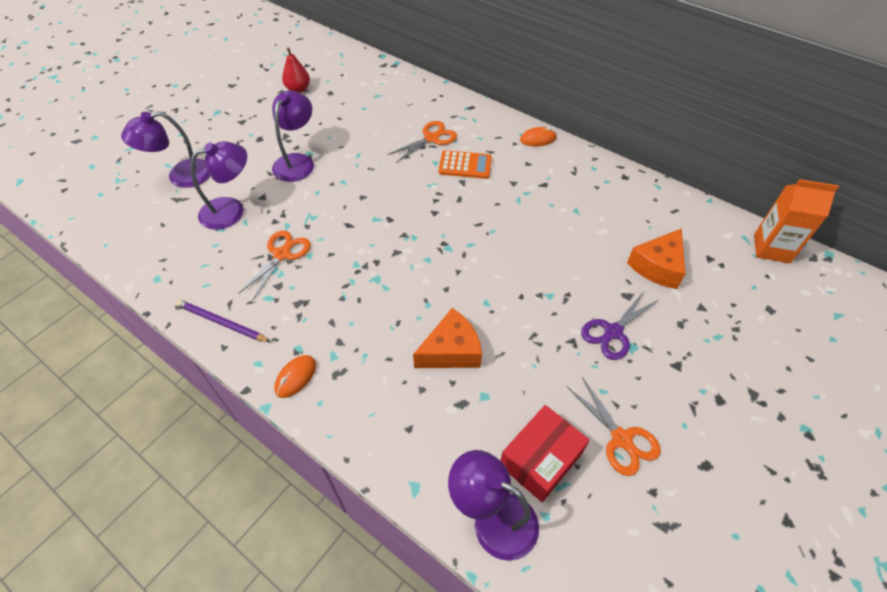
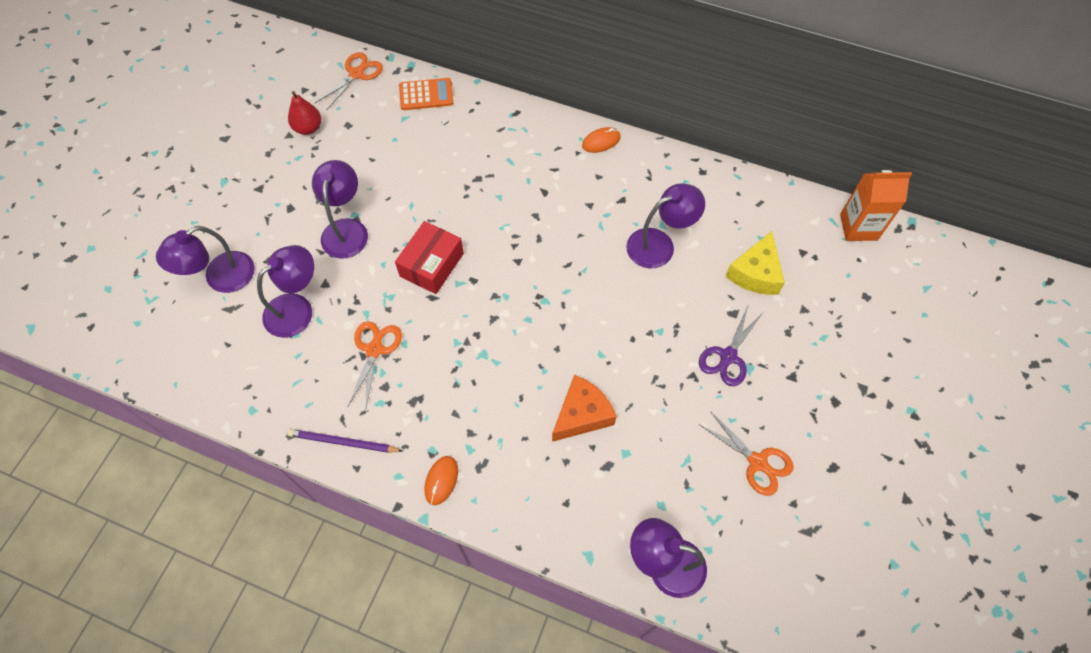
camera: 15 degrees left, 10 degrees up
(431, 138) = (485, 165): orange scissors -> orange scissors (356, 74)
(465, 165) = (532, 193): orange calculator -> orange calculator (426, 95)
(540, 459) = (692, 500): red box -> red box (431, 265)
(569, 225) = (659, 244): none -> purple lamp
(658, 266) = (755, 273): orange cheese -> yellow cheese

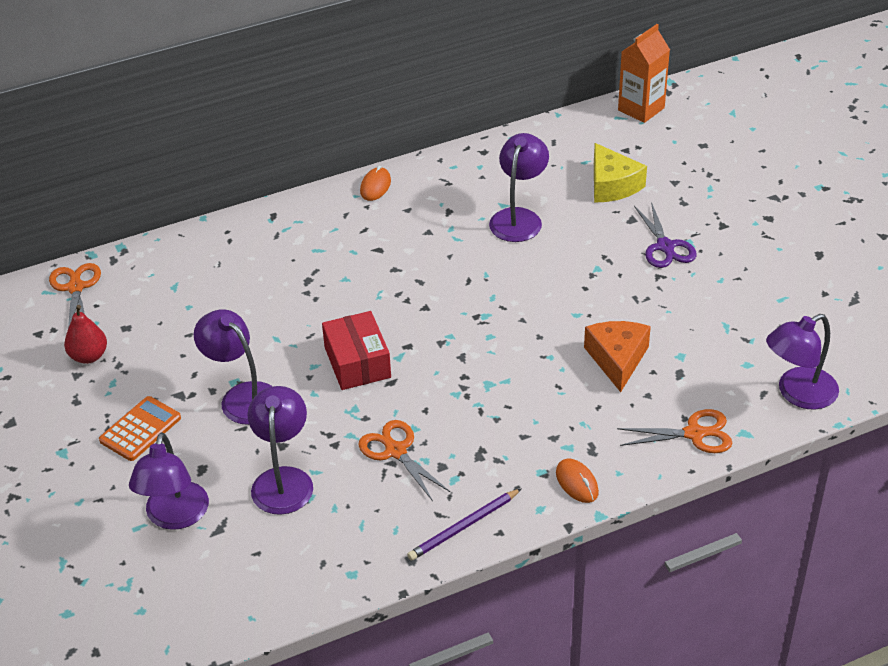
camera: 45 degrees left, 20 degrees down
(426, 95) = (170, 257): orange calculator -> orange calculator (140, 429)
(757, 462) = (770, 289): orange scissors -> orange scissors (694, 434)

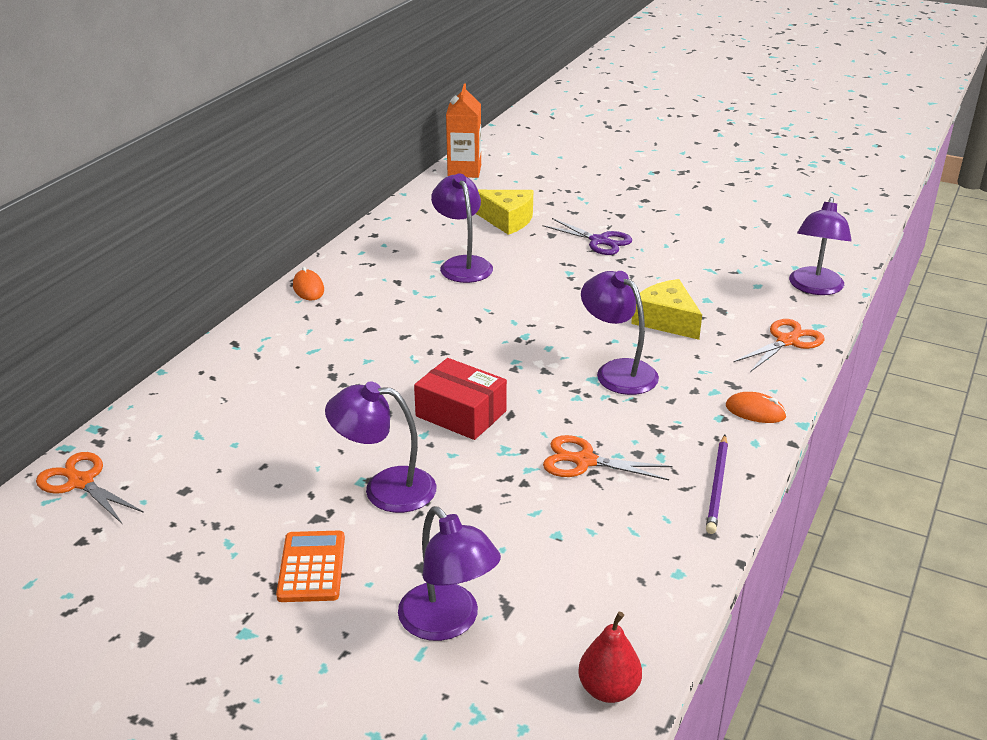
camera: 40 degrees left, 10 degrees down
(89, 356) = (171, 533): red pear -> red pear (608, 690)
(283, 480) = (514, 534): purple lamp -> purple lamp (617, 371)
(617, 359) = (666, 320): orange cheese -> yellow cheese

